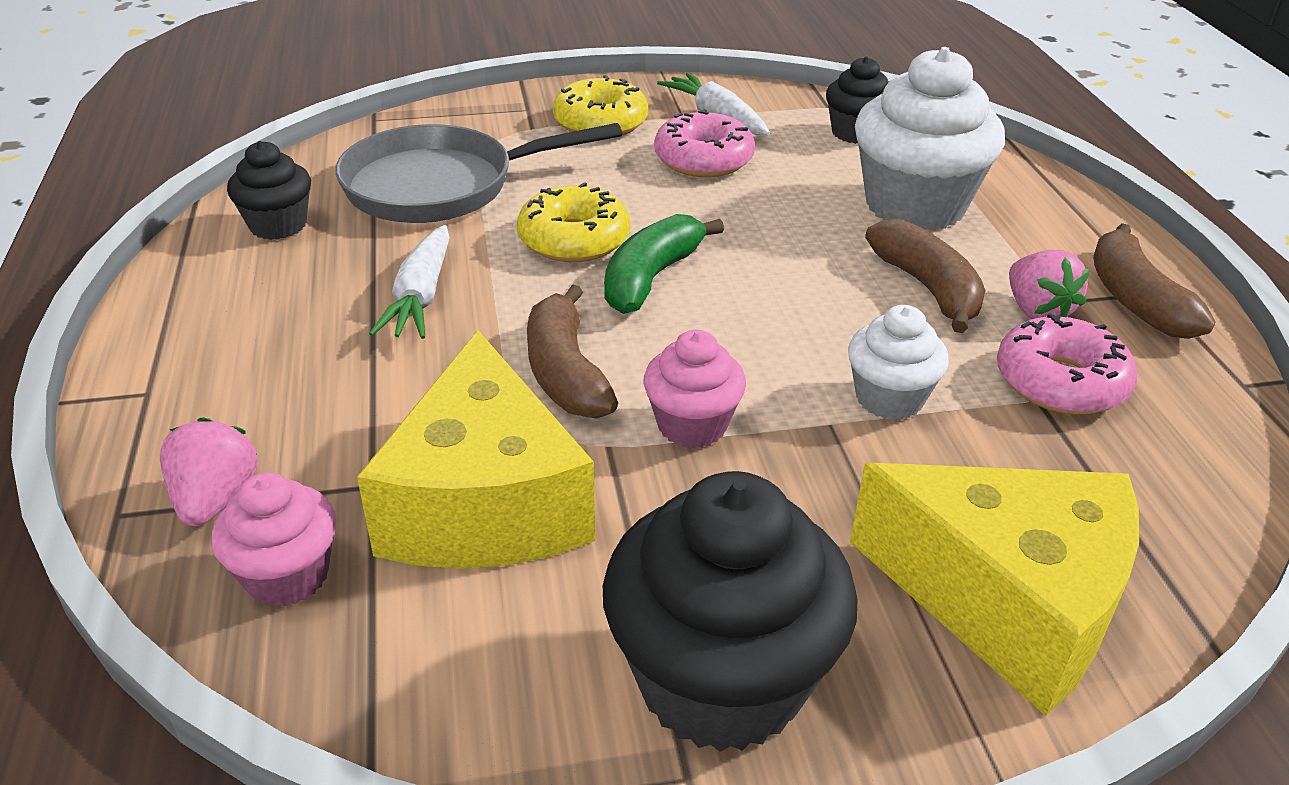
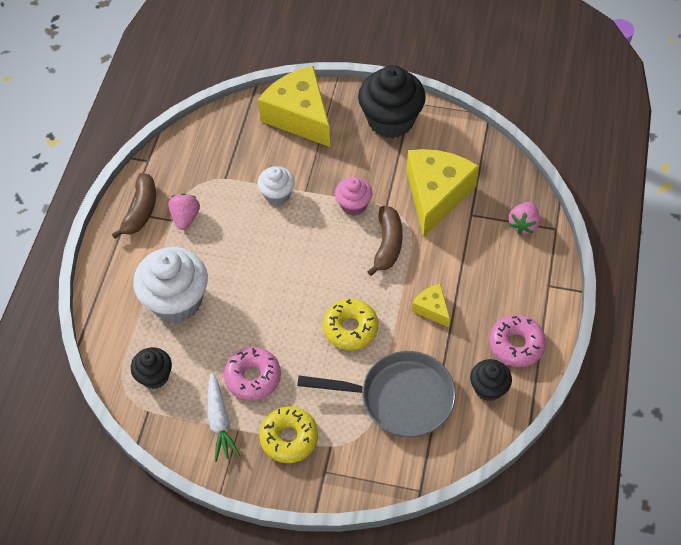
camera: 155 degrees left, 20 degrees up
(287, 575) = (502, 188): pink cupcake -> none
(420, 297) = (432, 309): white carrot -> yellow cheese
(651, 278) = (328, 289): green banana -> none
(928, 288) = (217, 244): brown banana -> none
(1060, 382) = (211, 182): pink donut -> pink donut (516, 345)

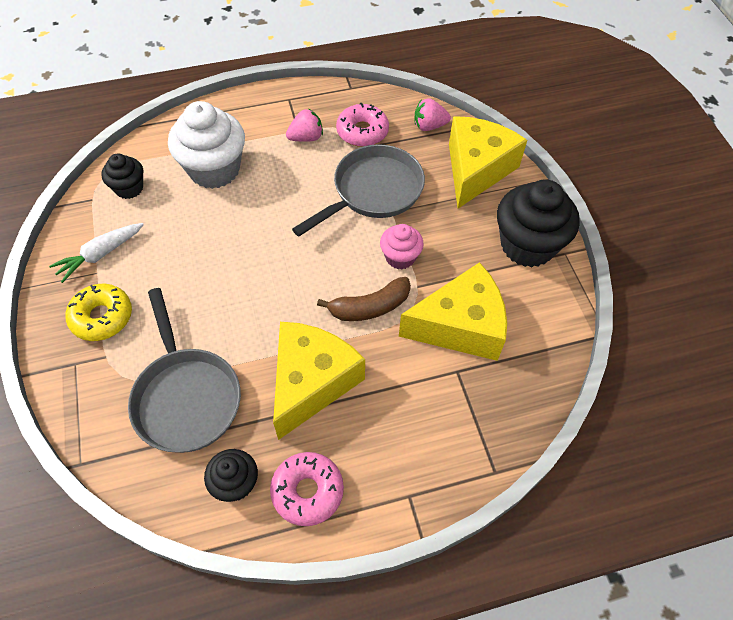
camera: 60 degrees right, 0 degrees up
(141, 211) = (295, 106): brown banana -> none
(253, 377) = (158, 260): pink donut -> pink donut (362, 132)
(277, 194) = (373, 191): white cupcake -> grey pan
(350, 328) = (250, 316): yellow donut -> none
(432, 309) = (311, 382): yellow cheese -> yellow cheese, size x2.13
(523, 224) = (478, 432): pink strawberry -> pink strawberry (429, 126)

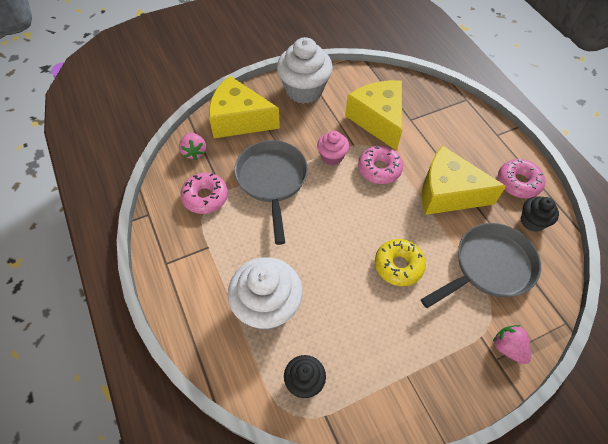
camera: 100 degrees left, 0 degrees up
(100, 255) = (388, 380): white carrot -> none
(102, 317) = (448, 353): yellow donut -> yellow donut (398, 265)
(306, 138) = (217, 238): pink strawberry -> pink strawberry (508, 348)
(369, 307) = (379, 169): brown banana -> pink donut
(373, 191) = (272, 180): grey pan -> grey pan turned 45 degrees clockwise
(527, 245) = (304, 90): black cupcake -> white cupcake

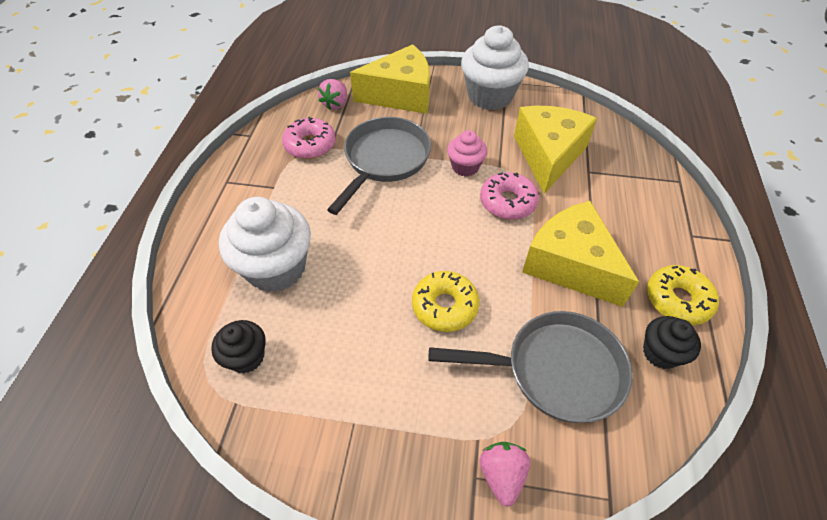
camera: 35 degrees right, 5 degrees down
(239, 120) = (401, 95): yellow cheese -> yellow cheese turned 120 degrees clockwise
(518, 182) = (677, 300): pink donut -> yellow donut

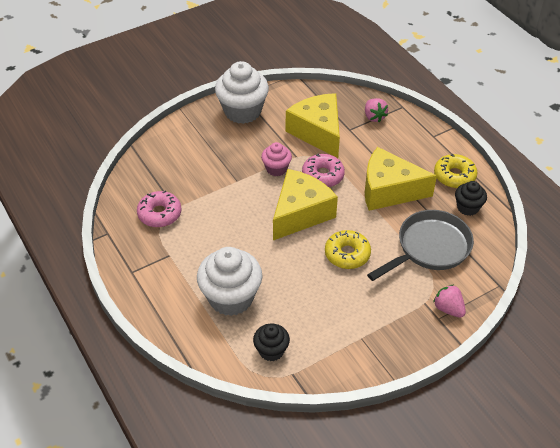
camera: 40 degrees left, 5 degrees down
(335, 104) = (142, 176): pink strawberry -> pink strawberry (374, 117)
(384, 160) = (221, 194): grey pan -> none
(401, 95) = (182, 143): yellow cheese -> yellow cheese (300, 213)

